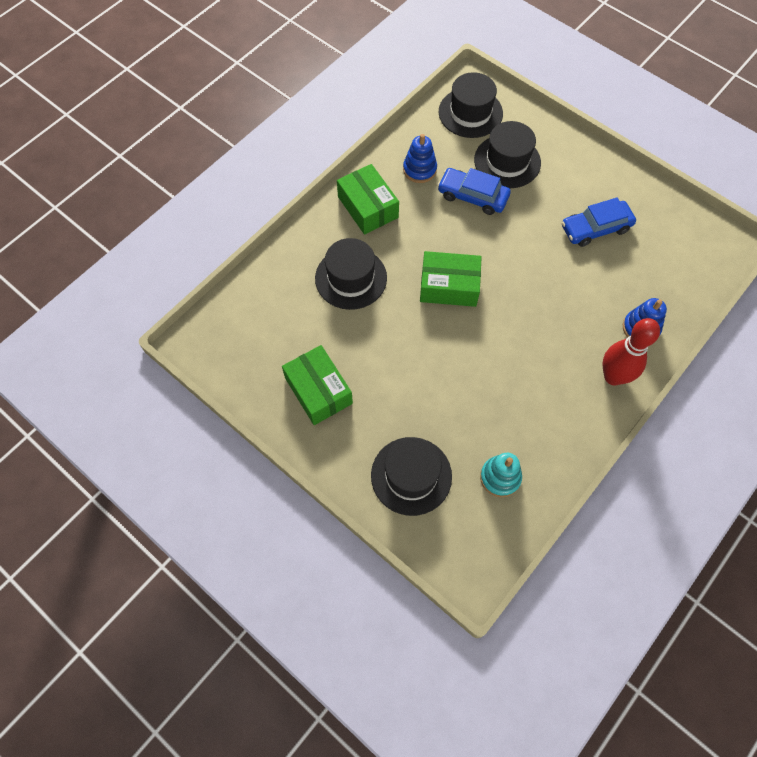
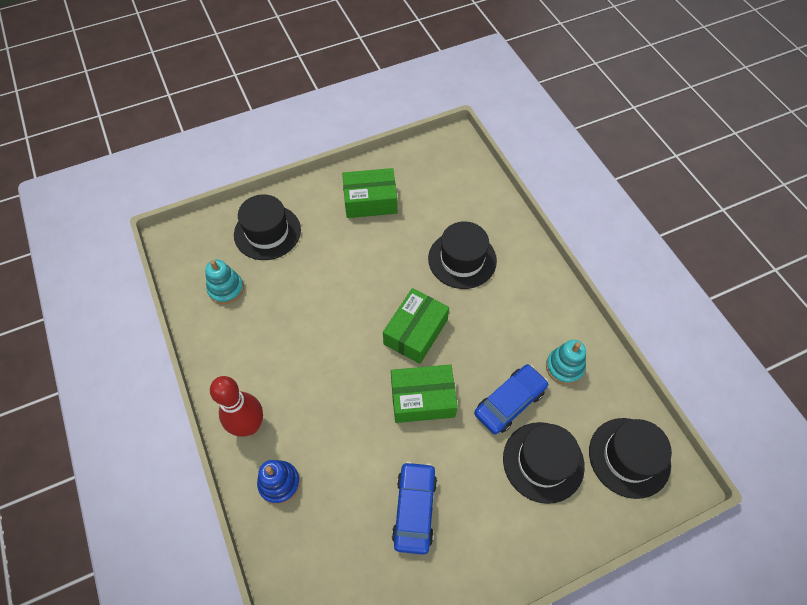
camera: 115 degrees right, 5 degrees down
(367, 207) = (534, 302): green box -> green box (422, 398)
(419, 169) = (564, 367): blue stacking toy -> turquoise stacking toy

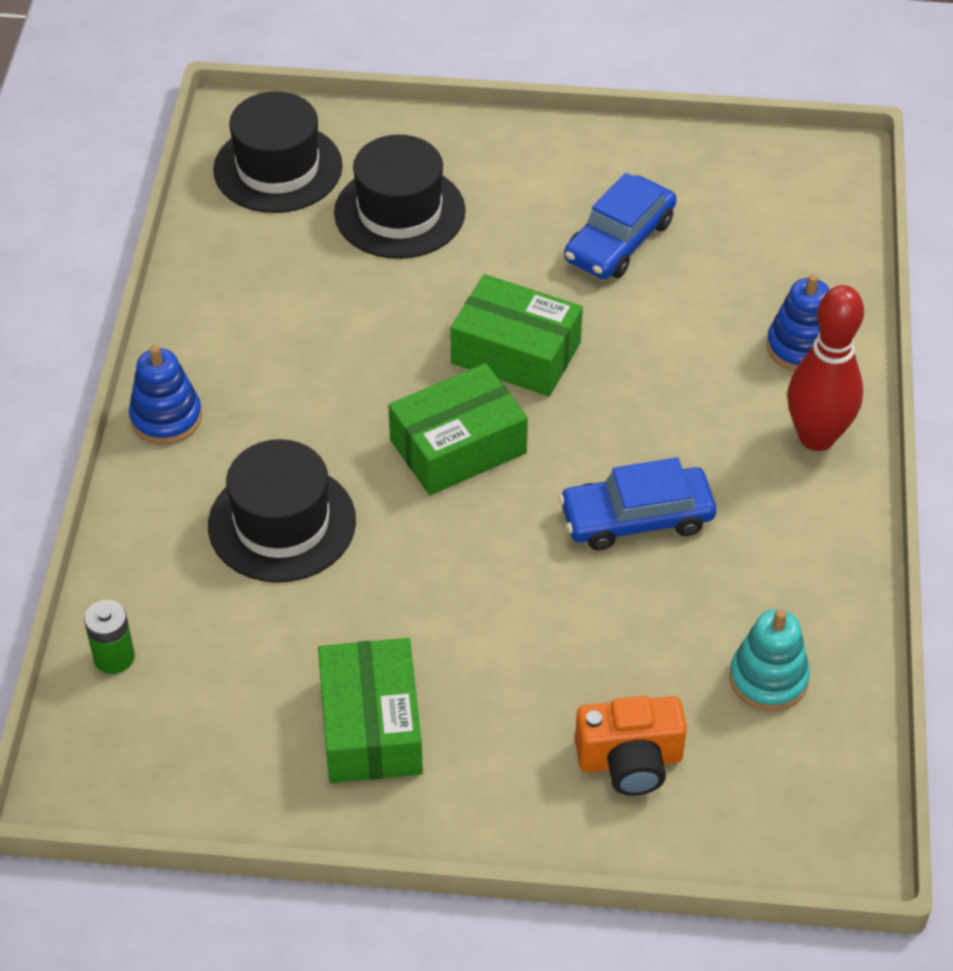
camera: 150 degrees left, 10 degrees down
(267, 232) = (630, 761): black hat -> orange camera
(370, 201) = (370, 726): green box -> green box turned 60 degrees clockwise
(479, 181) = (114, 657): none -> green battery
(510, 402) = (386, 292): blue car -> blue car (636, 518)
(548, 282) = (166, 418): none -> blue stacking toy
(564, 367) = (262, 296): turquoise stacking toy -> none

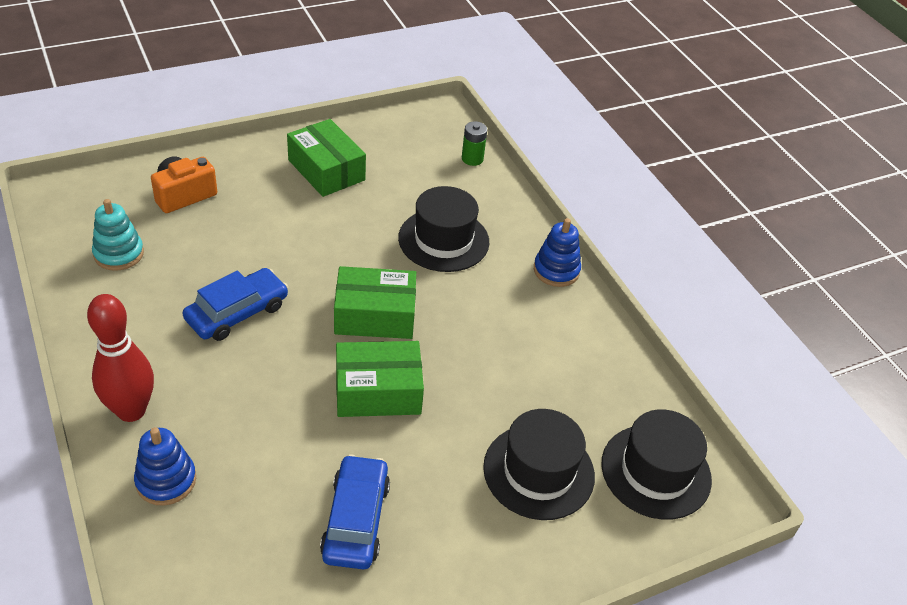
camera: 145 degrees right, 5 degrees down
(458, 446) = (375, 315): green box -> green box turned 60 degrees clockwise

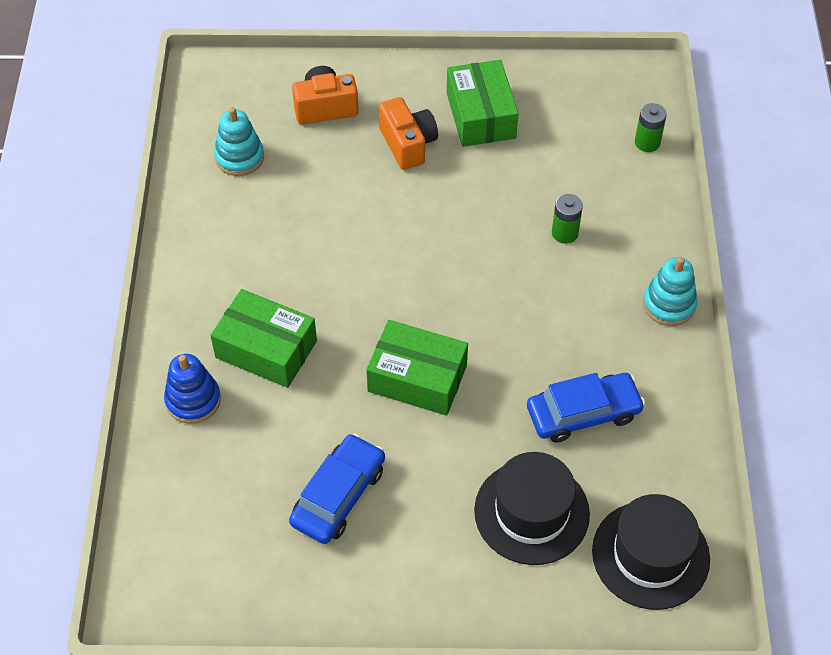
camera: 30 degrees right, 10 degrees up
(131, 410) = (190, 323): red bowling pin -> none
(237, 313) = (322, 254): blue car -> blue car (583, 413)
(274, 206) = (408, 144): none -> orange camera
(375, 315) = (452, 297): green box -> green box (266, 349)
(443, 240) = (564, 233): black hat -> green battery
(556, 270) = (669, 304): blue stacking toy -> turquoise stacking toy

